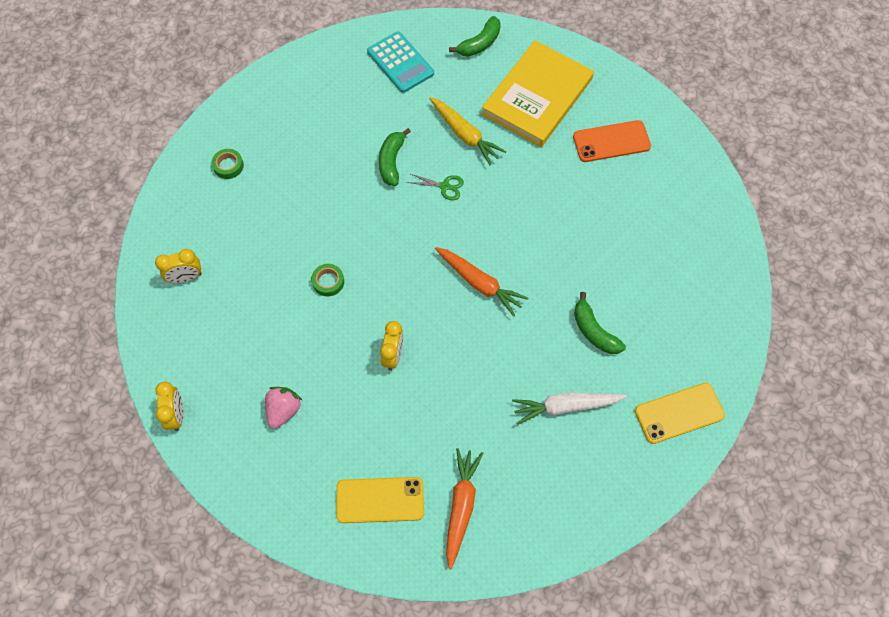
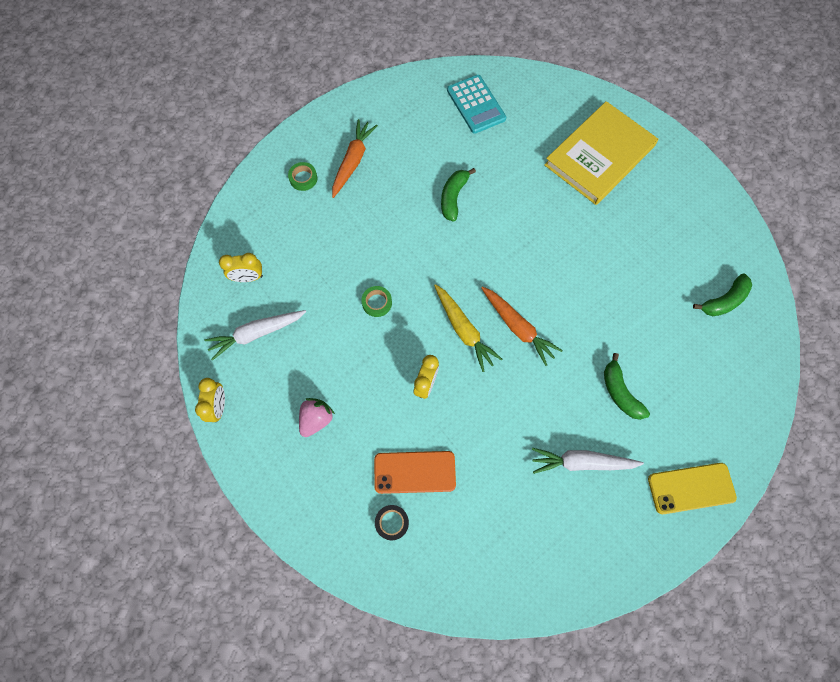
camera: 10 degrees right, 5 degrees up
(205, 333) = (257, 334): none -> white carrot
(380, 500) = (392, 522): yellow phone -> black tape
(444, 186) = (499, 229): green scissors -> none
(461, 507) = (467, 543): orange carrot -> orange carrot (353, 162)
(464, 134) = (525, 182): yellow carrot -> yellow carrot (463, 330)
(480, 43) = (552, 97): green banana -> green banana (724, 301)
(611, 141) = (664, 209): orange phone -> orange phone (414, 472)

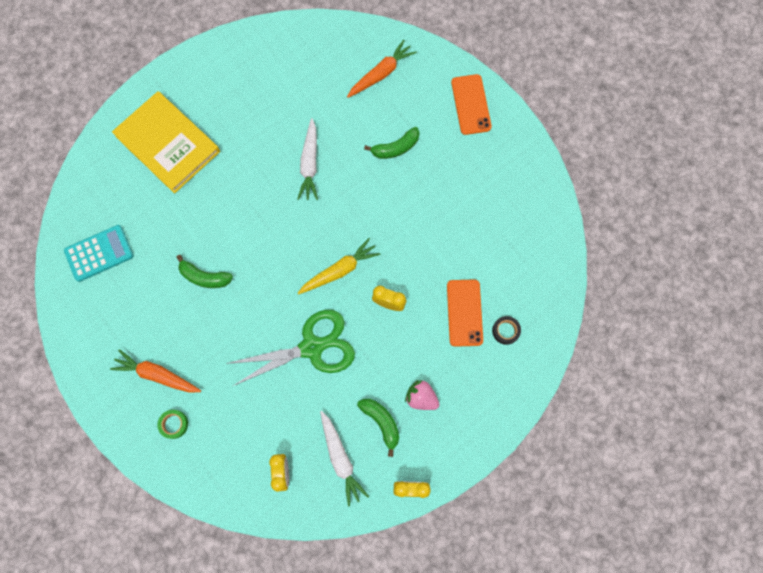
camera: 90 degrees left, 5 degrees up
(377, 303) = (312, 347): green tape -> green scissors
(517, 327) = (337, 225): orange carrot -> orange carrot (381, 74)
(582, 462) = (453, 181): white carrot -> white carrot (310, 163)
(691, 488) = (471, 104): yellow phone -> orange phone
(724, 301) = (316, 60): green banana -> green banana (381, 422)

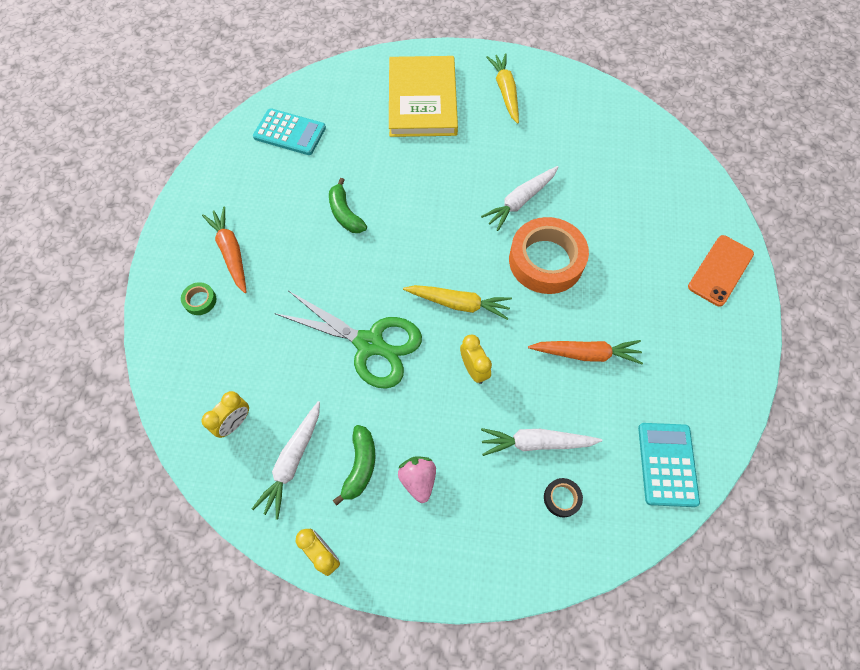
camera: 45 degrees right, 10 degrees down
(220, 87) = (505, 92): none -> yellow carrot
(364, 192) = (546, 260): none -> orange tape
(381, 74) = (655, 182): orange carrot -> orange carrot (585, 354)
(395, 148) = (610, 249): green banana -> none
(464, 312) = (536, 443): orange phone -> white carrot
(542, 257) = (667, 464): none -> turquoise calculator

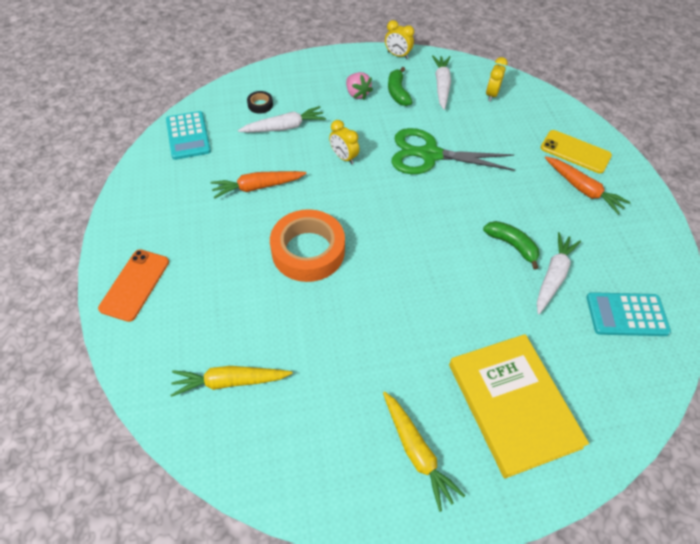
camera: 160 degrees right, 10 degrees down
(200, 300) = (575, 152): green tape -> yellow phone
(458, 303) = (374, 197): yellow carrot -> yellow carrot (230, 381)
(520, 201) = (349, 303): white carrot -> white carrot (553, 276)

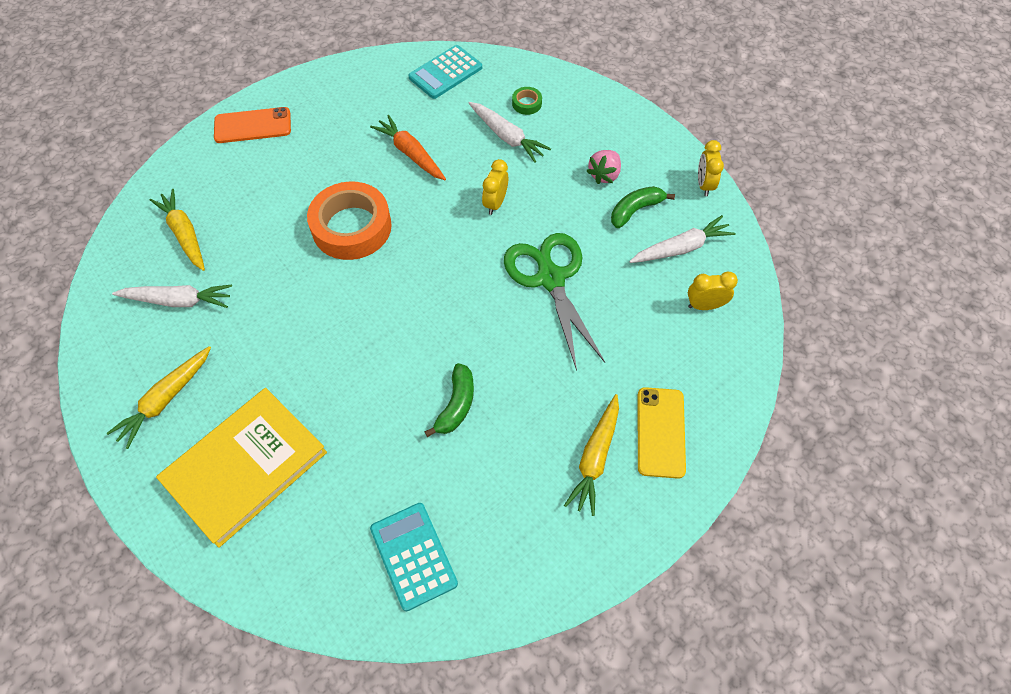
camera: 65 degrees right, 5 degrees up
(260, 105) = (526, 103): black tape -> green tape
(553, 276) = (431, 460): white carrot -> white carrot (178, 301)
(582, 189) = (595, 457): orange carrot -> yellow carrot

